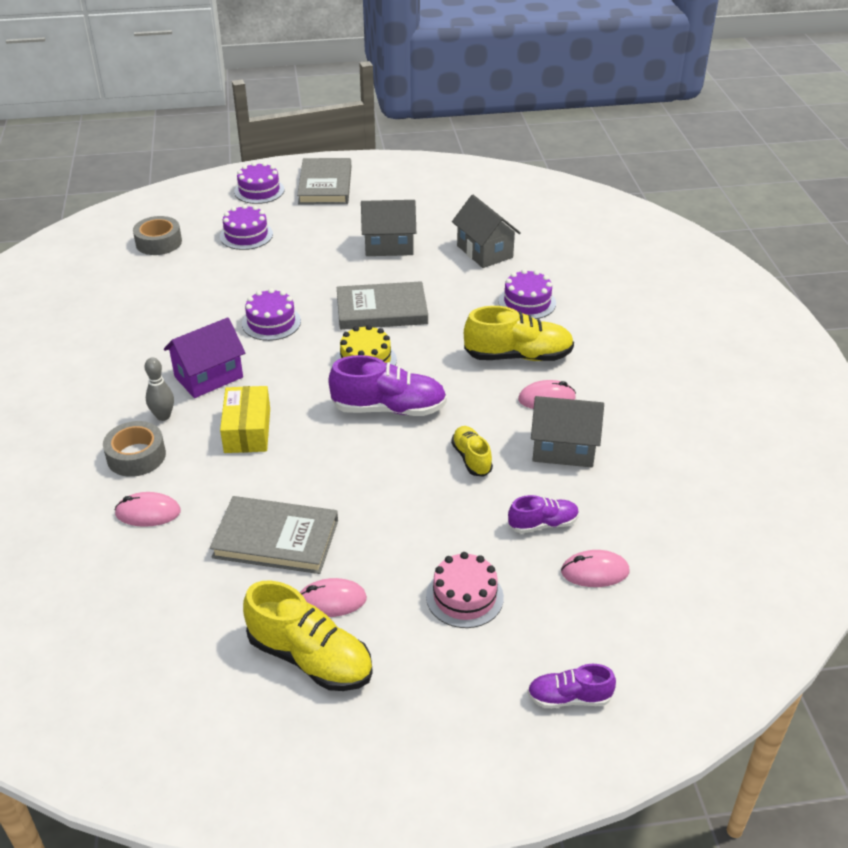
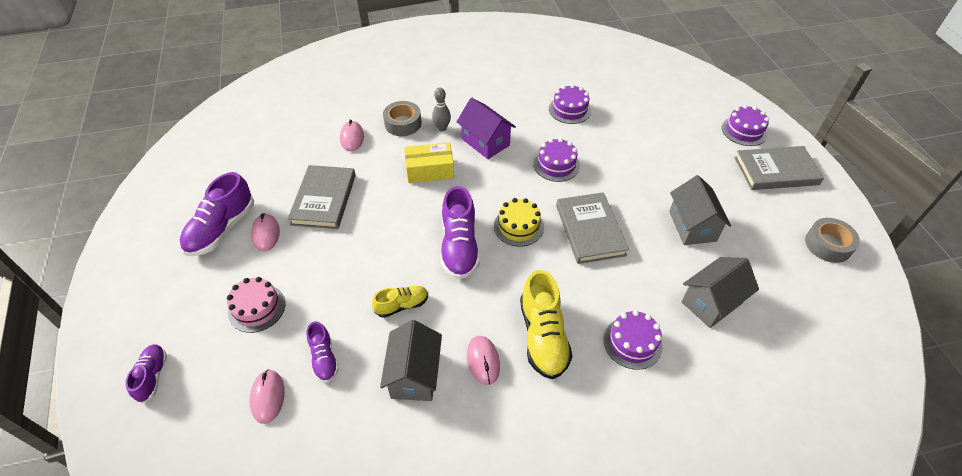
camera: 85 degrees right, 10 degrees up
(159, 242) = (643, 89): grey tape -> grey tape (828, 245)
(246, 235) = (672, 133): purple cake -> purple cake (570, 109)
(310, 658) = (221, 229): yellow shoe -> purple shoe

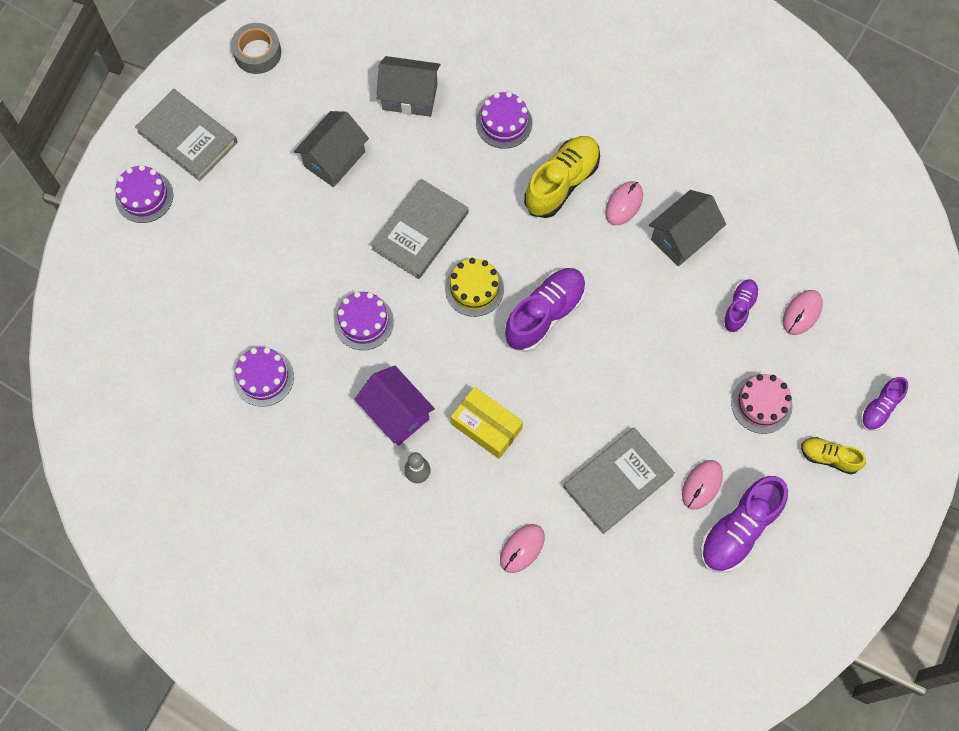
camera: 135 degrees left, 20 degrees up
(221, 229) = (739, 529): purple shoe -> purple shoe turned 150 degrees clockwise
(402, 305) = (643, 301): yellow shoe -> yellow shoe (829, 457)
(403, 123) = (450, 521): grey tape -> none
(485, 142) = (396, 413): purple house -> purple house turned 45 degrees counterclockwise

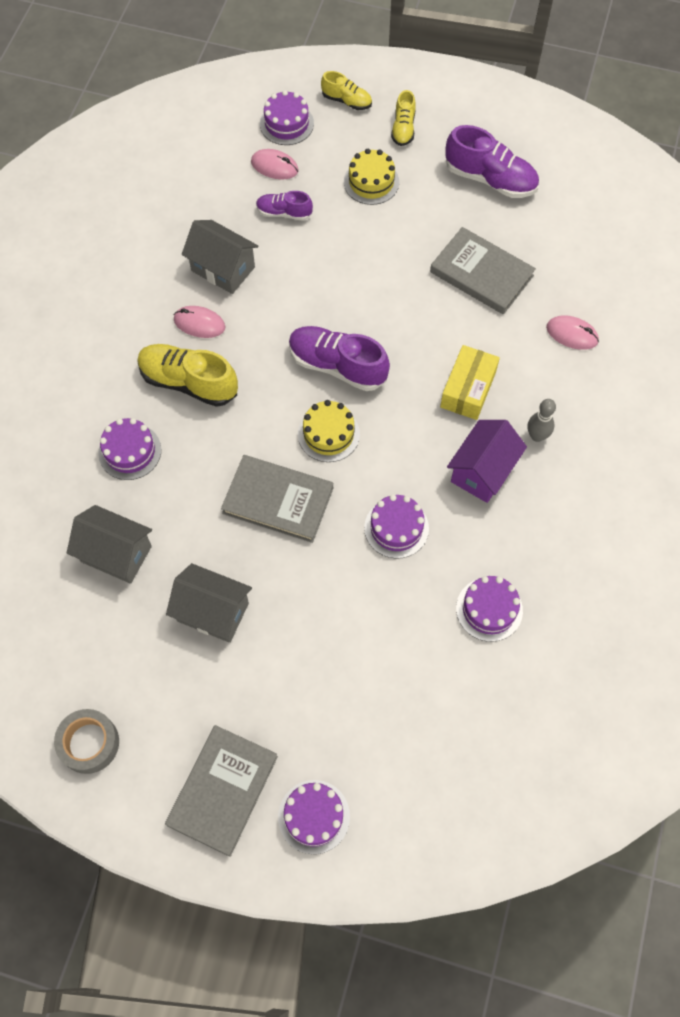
camera: 105 degrees left, 5 degrees down
(410, 96) = (116, 554): grey house -> grey house turned 60 degrees counterclockwise
(702, 485) = (461, 212): pink mouse -> none
(761, 404) = (371, 182): pink cake -> yellow cake
(858, 338) = (286, 124): none -> purple cake
(880, 408) = (346, 101): purple shoe -> yellow shoe

